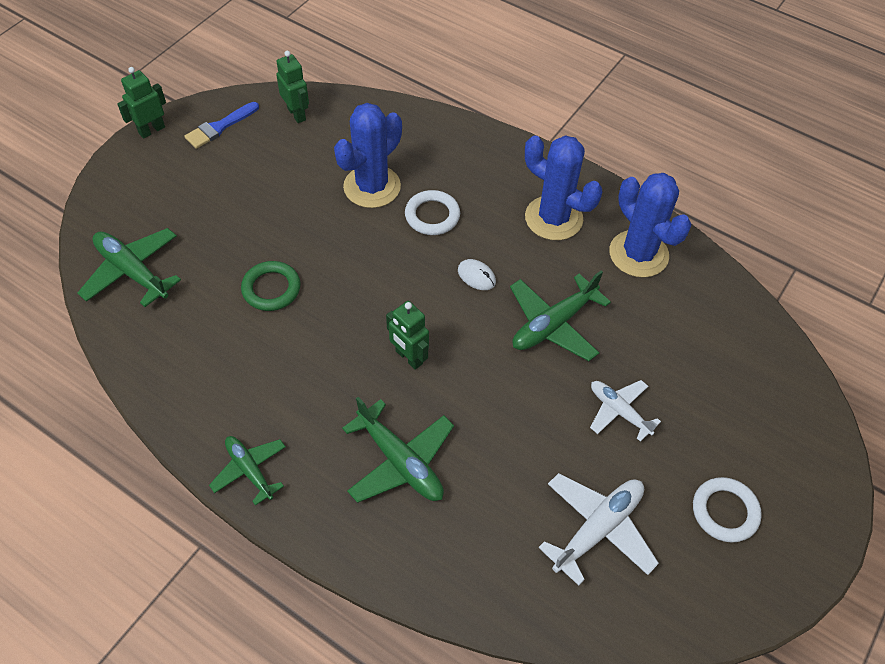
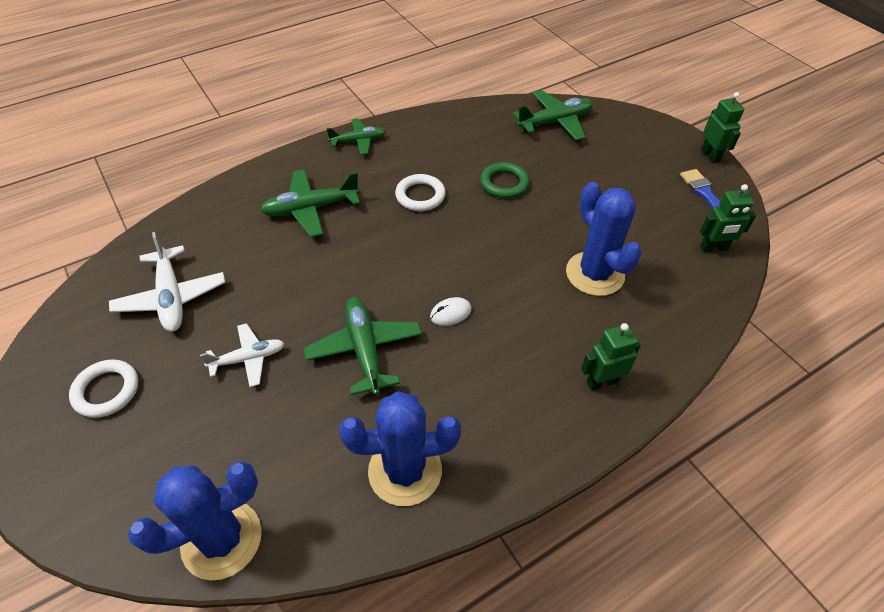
camera: 115 degrees right, 5 degrees down
(408, 357) = (393, 240): green robot -> green robot (602, 381)
(432, 216) = (539, 306): white ring -> white ring (420, 196)
(553, 218) = (493, 409): blue cactus -> blue cactus (221, 539)

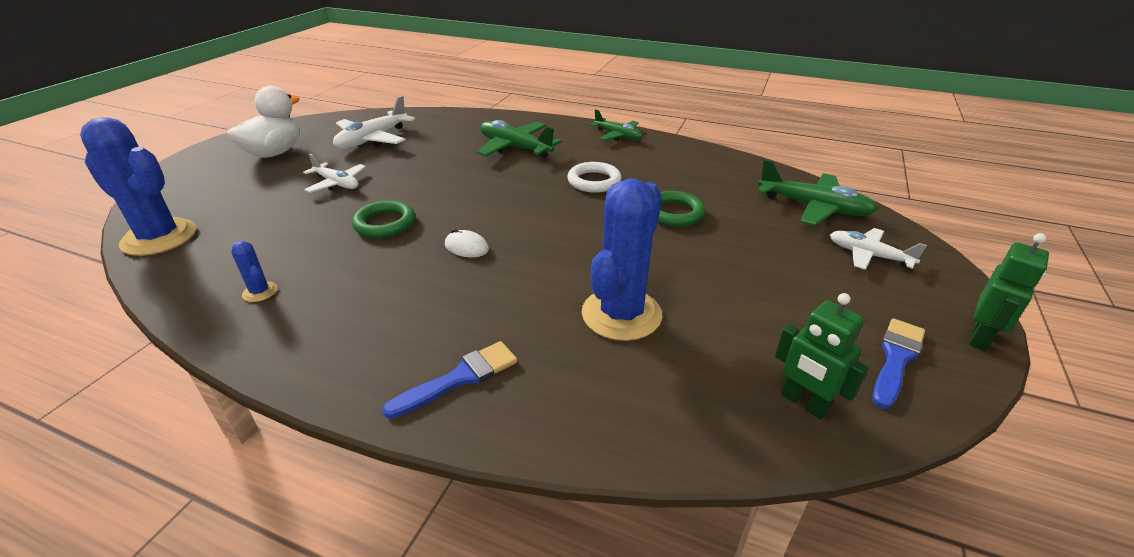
camera: 55 degrees right, 15 degrees down
(106, 391) = (274, 153): white ring -> white duck
(364, 349) = (385, 223): green plane -> green ring
(405, 471) = (260, 292): blue cactus -> blue cactus, size x0.42
(602, 381) = (459, 378): green robot -> blue brush
(620, 139) = (868, 255): none -> white plane

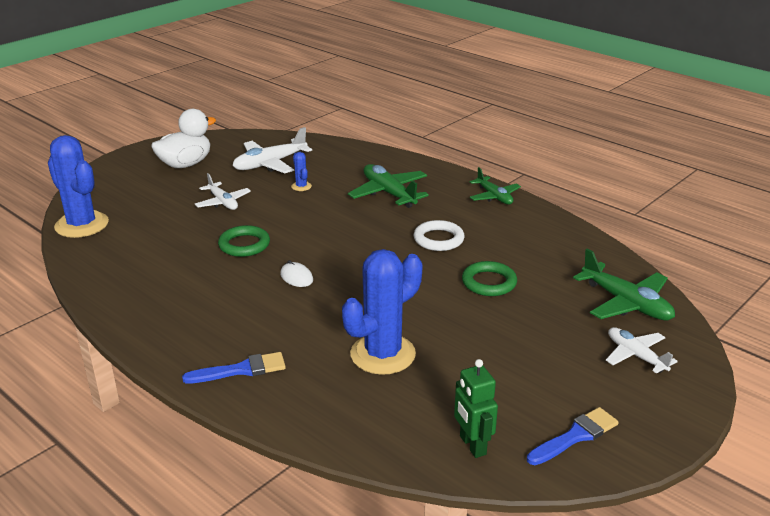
camera: 20 degrees right, 5 degrees down
(260, 292) = (135, 281): blue cactus -> blue cactus (301, 186)
(980, 337) = (667, 440): green robot -> none

